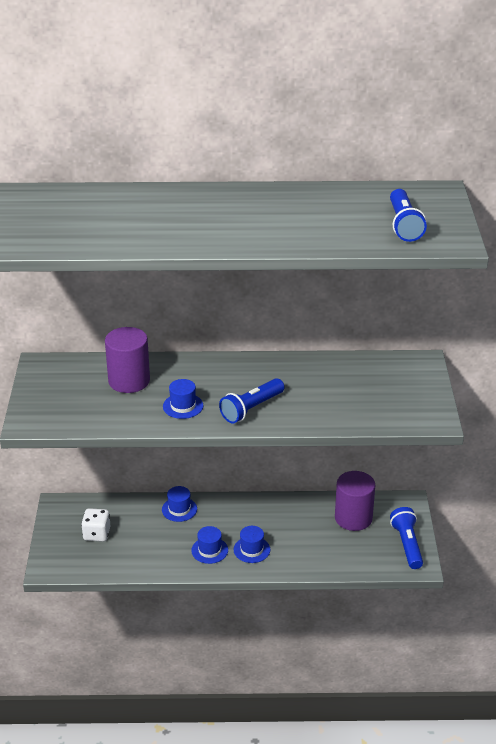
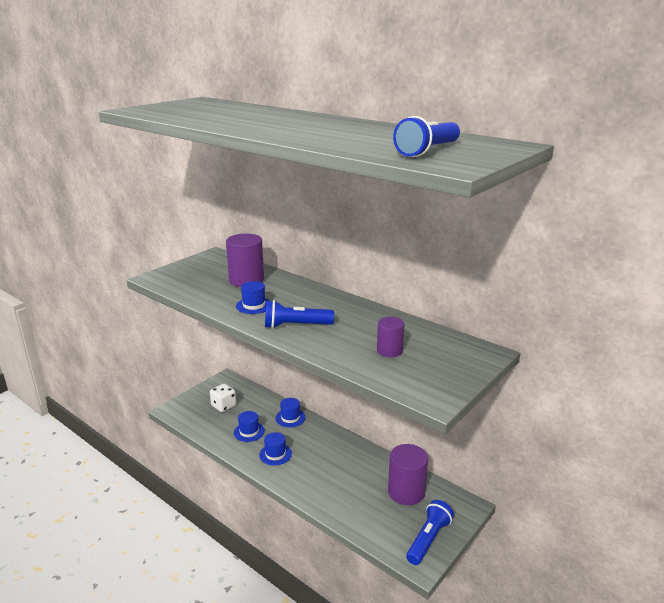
camera: 40 degrees right, 10 degrees down
(251, 549) = (303, 470): blue hat -> blue hat (249, 432)
(355, 395) = (389, 351): none -> purple cylinder

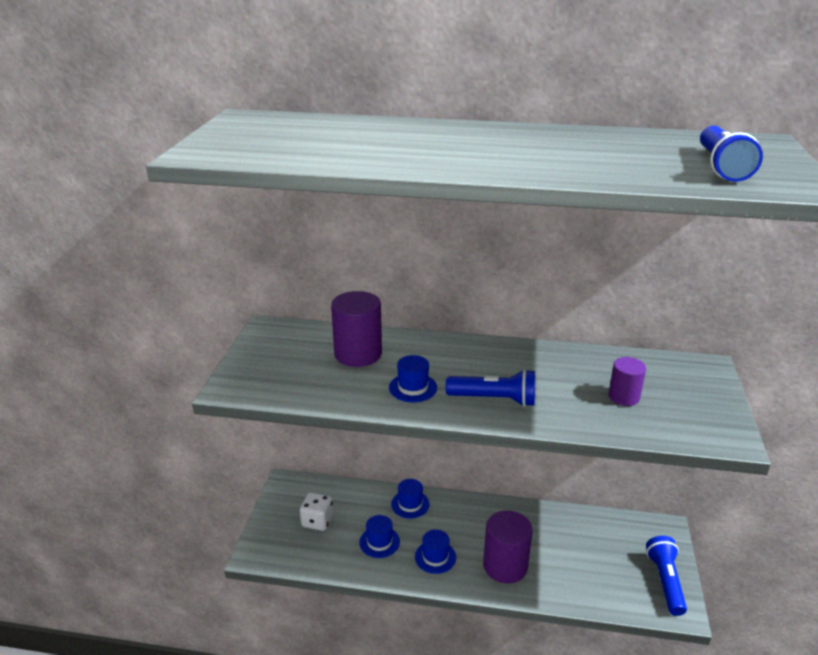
camera: 30 degrees left, 5 degrees up
(295, 326) = (494, 399): blue flashlight -> blue flashlight turned 135 degrees counterclockwise
(406, 492) = (602, 539): purple cylinder -> purple cylinder (505, 566)

